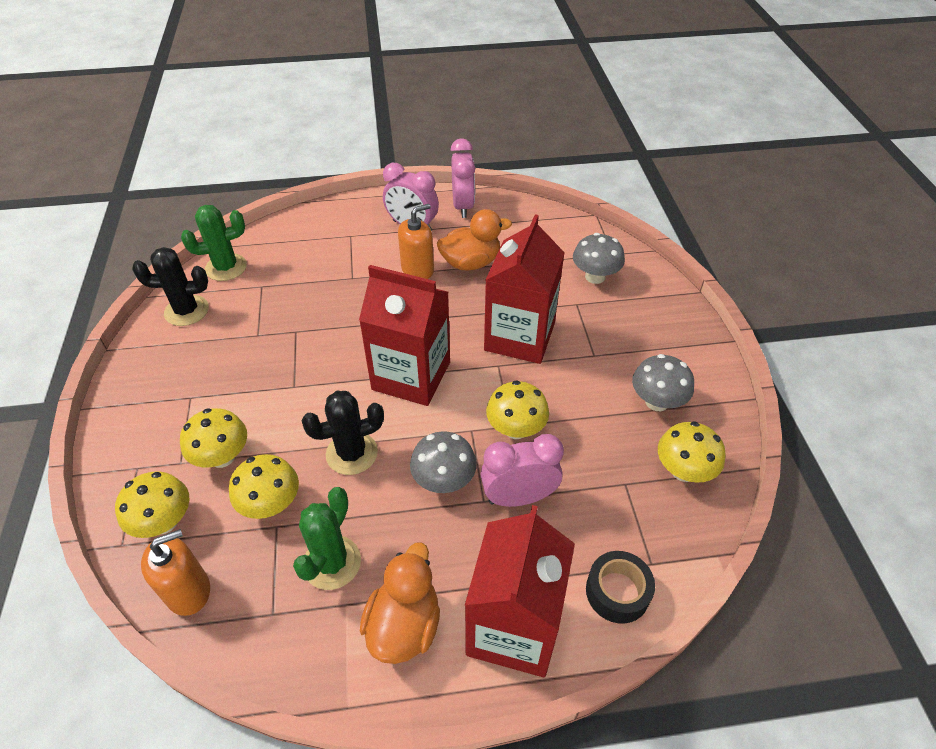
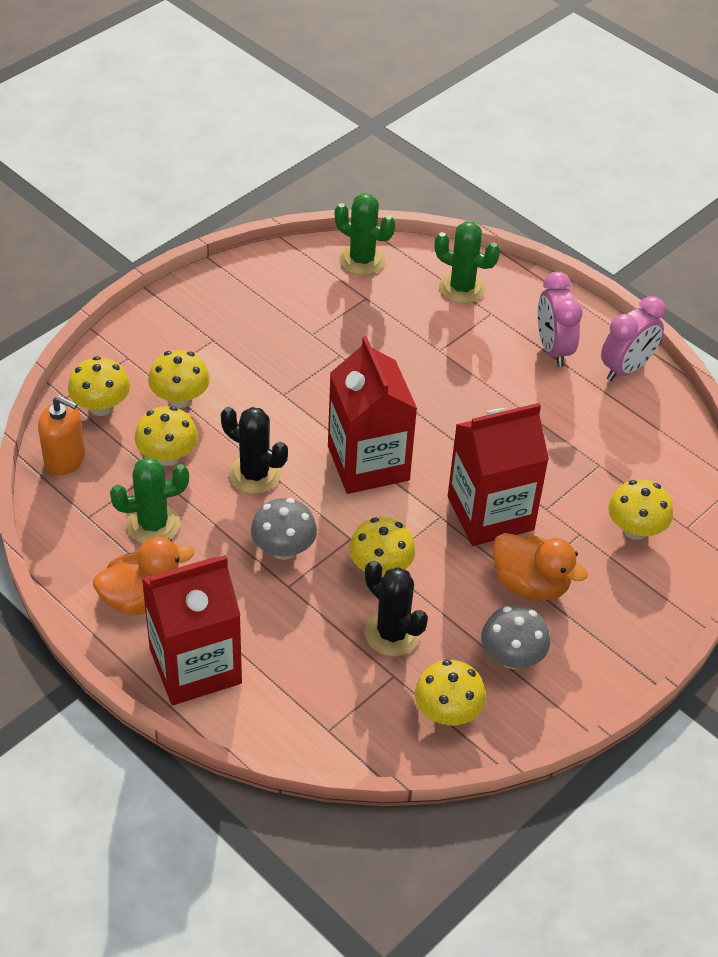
camera: 50 degrees right, 0 degrees up
(186, 311) = (291, 272): black cactus -> black cactus (392, 633)
(312, 235) = (462, 288): none -> green cactus
(417, 269) = (499, 389): orange soap dispenser -> none
(471, 263) = (550, 422): orange duck -> orange duck (530, 584)
(518, 497) = (312, 607): pink clock -> none
(595, 276) = (635, 529): grey mushroom -> yellow mushroom
(617, 592) = (282, 718): black tape -> none

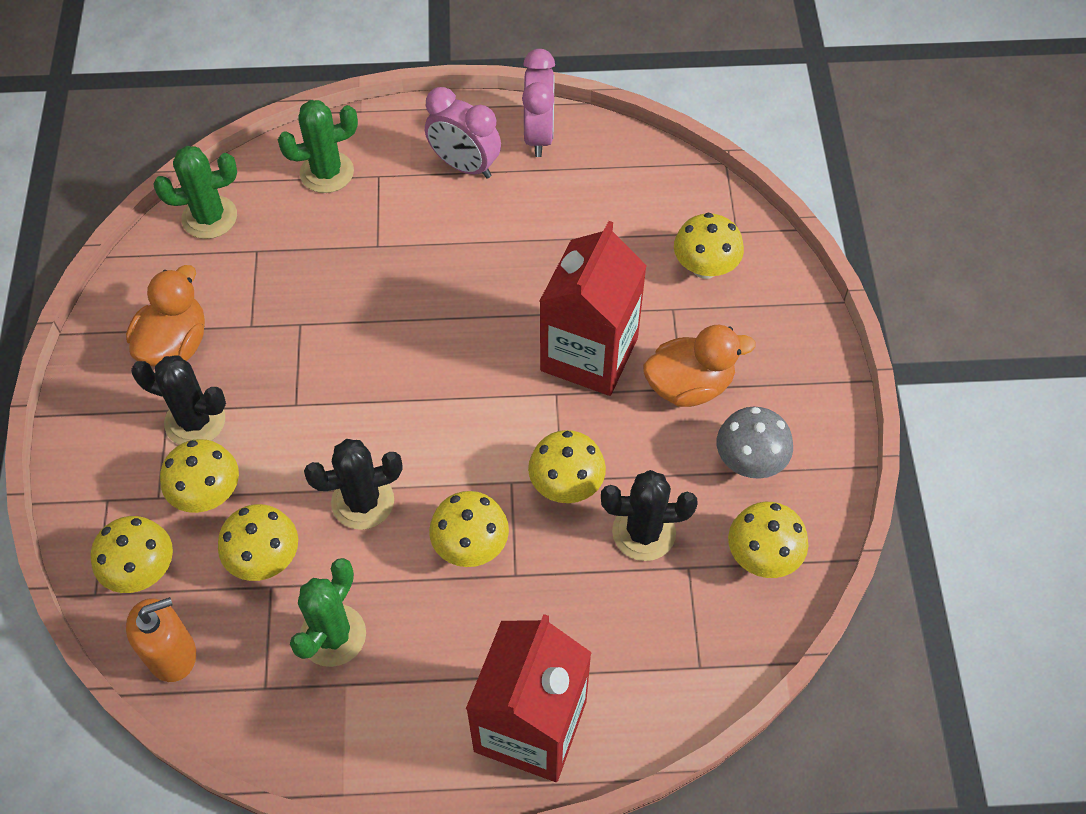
camera: 45 degrees left, 10 degrees up
(142, 598) = (409, 713): orange duck -> orange duck (175, 344)
(220, 357) = (195, 421): none -> black cactus
(283, 549) = (470, 545): grey mushroom -> yellow mushroom
(368, 463) = (443, 401): red carton -> none

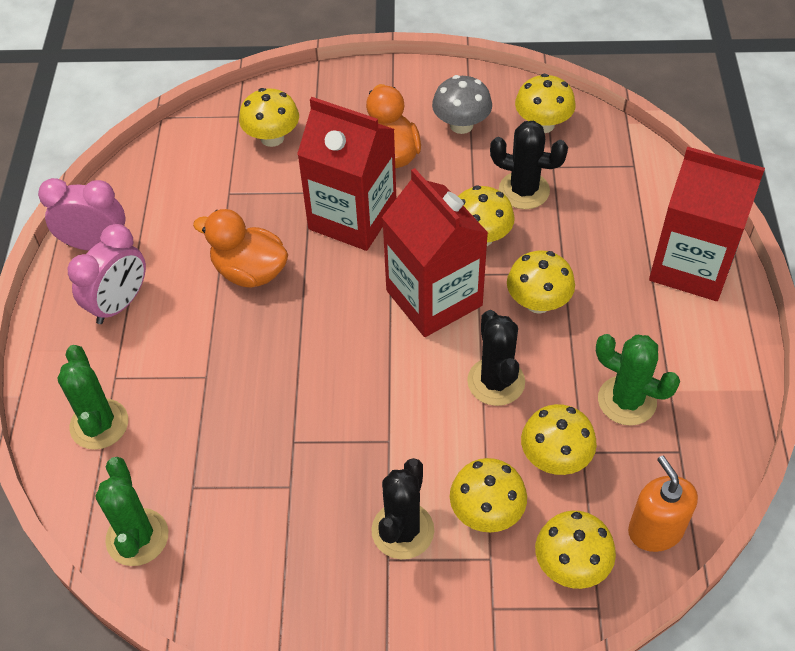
camera: 85 degrees left, 5 degrees down
(175, 344) = (305, 559): orange duck -> orange duck (250, 272)
(475, 439) = (434, 298): none -> red carton
(643, 532) = (524, 190): black cactus -> black cactus turned 75 degrees counterclockwise

